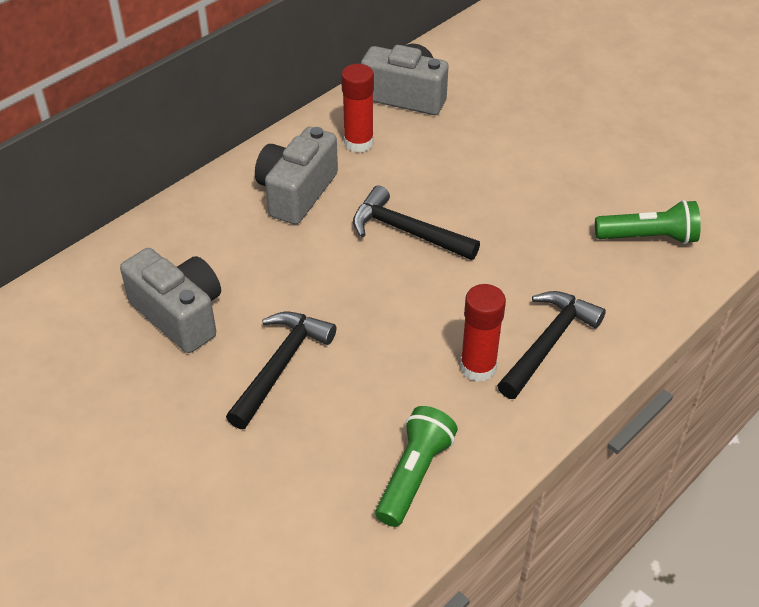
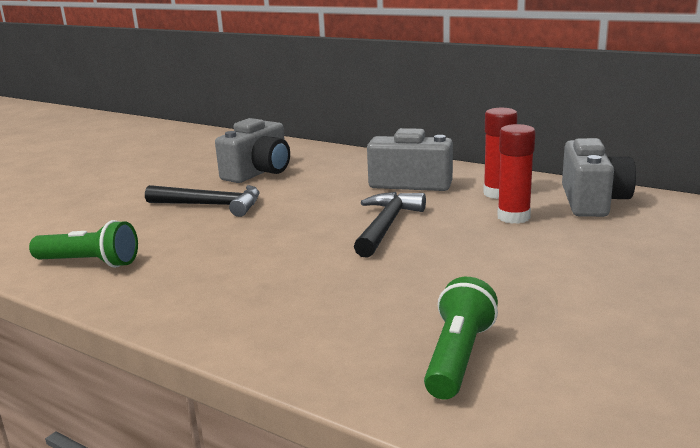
camera: 80 degrees right, 25 degrees down
(478, 367) = (212, 275): red glue stick -> red glue stick (513, 217)
(548, 343) = (249, 306): black hammer -> none
(648, 237) = (458, 357): green flashlight -> green flashlight turned 150 degrees counterclockwise

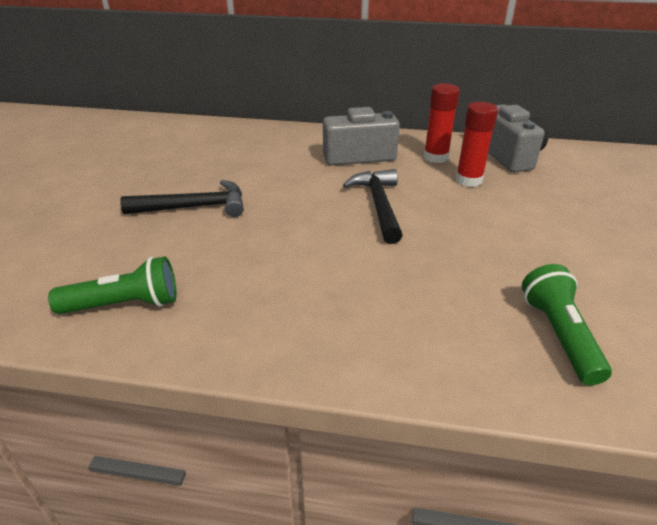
camera: 25 degrees left, 15 degrees up
(259, 172) = (208, 161): grey camera -> none

